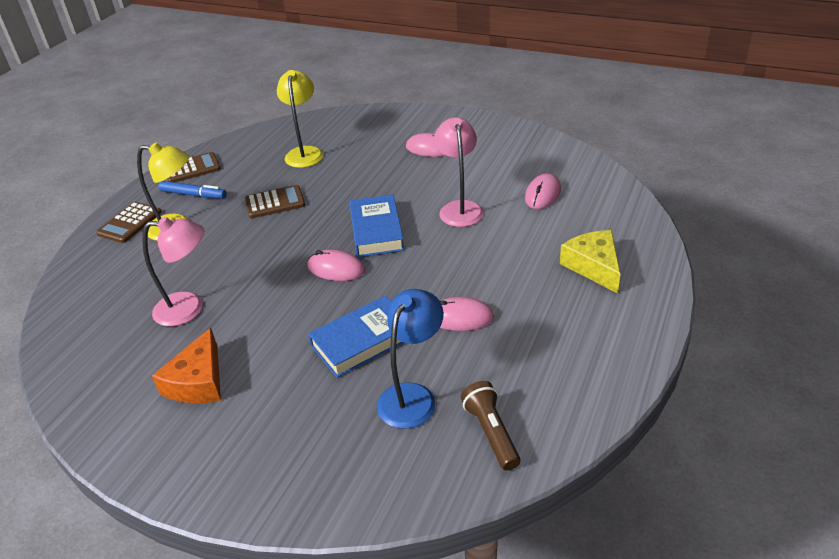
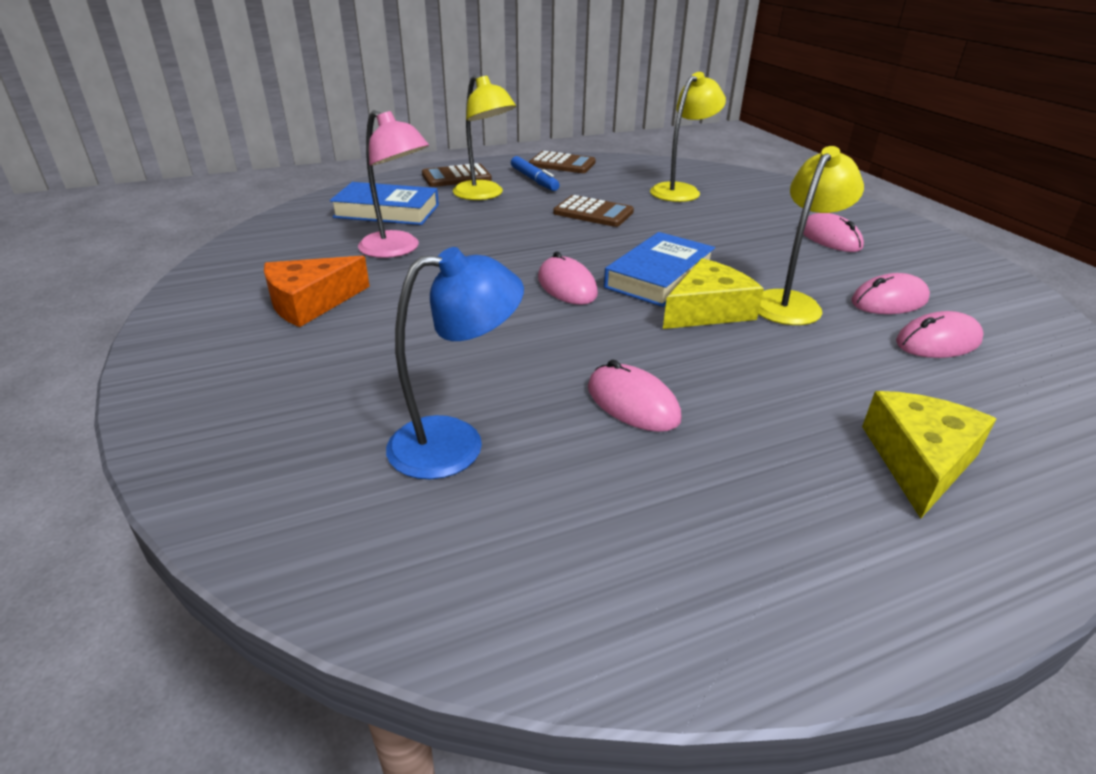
camera: 40 degrees right, 5 degrees down
(363, 341) = (492, 359): blue book -> blue book (387, 211)
(428, 239) = (707, 310): none -> yellow cheese
(459, 208) = (791, 302): pink lamp -> yellow lamp
(491, 432) = (477, 554): brown flashlight -> none
(500, 179) = (889, 301): none -> pink mouse

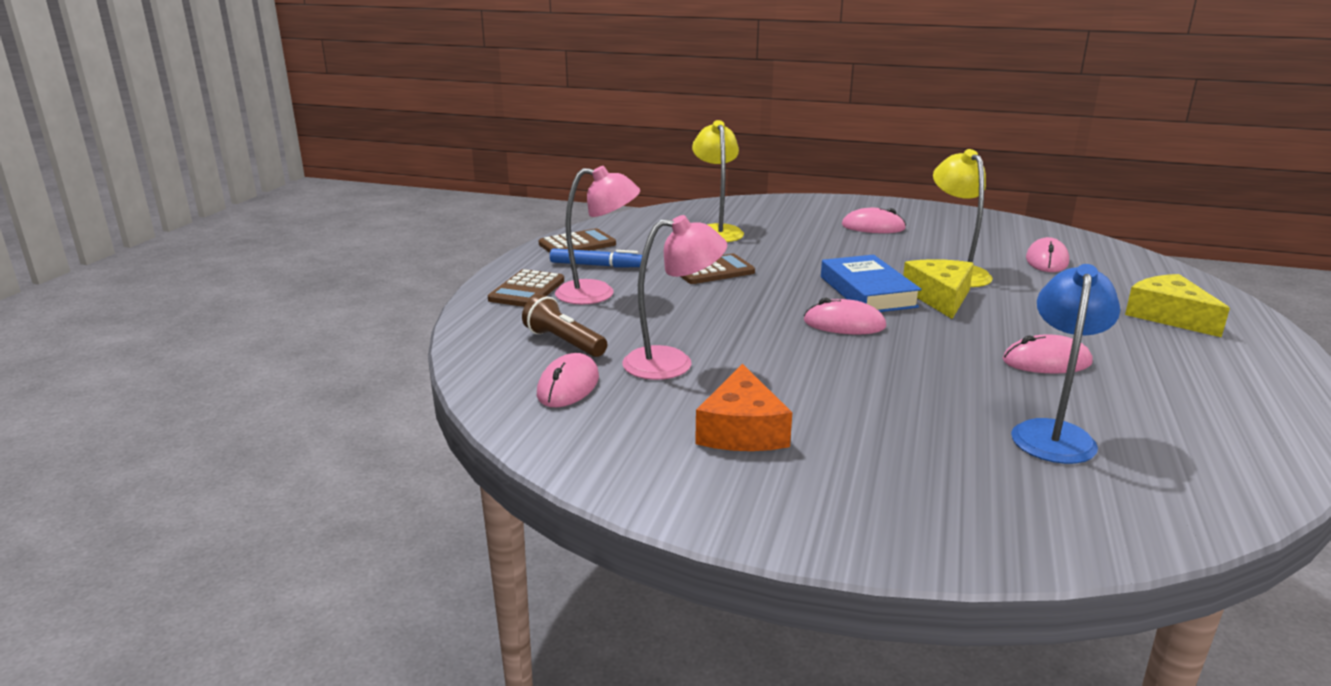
camera: 50 degrees left, 10 degrees down
(387, 211) = (564, 342): blue book -> brown flashlight
(484, 195) = (597, 293): yellow lamp -> pink lamp
(889, 301) = (983, 250): pink mouse -> pink mouse (568, 386)

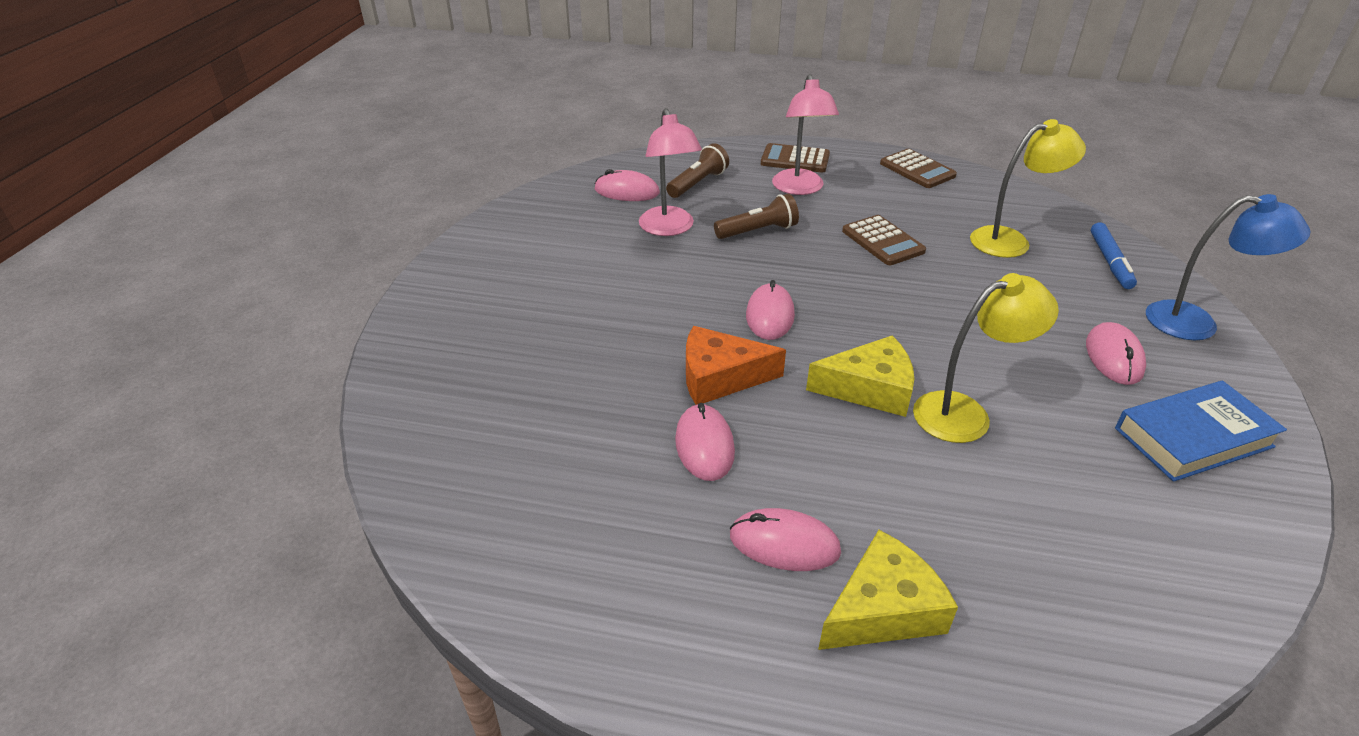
camera: 85 degrees right, 15 degrees up
(597, 265) = (866, 183): blue marker -> blue marker (1110, 261)
(686, 318) = (758, 231): none -> brown flashlight
(742, 430) = (563, 260): orange cheese -> orange cheese (720, 377)
(867, 292) = (865, 336): blue book -> blue book (1193, 437)
(1047, 260) = (1071, 518): pink mouse -> pink mouse (784, 543)
(1053, 433) = (551, 419): blue lamp -> blue lamp (1196, 323)

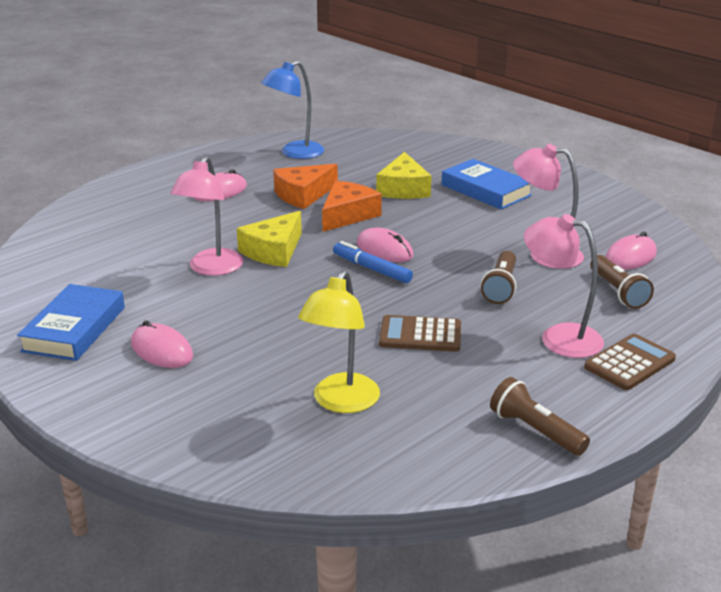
camera: 125 degrees right, 10 degrees down
(545, 305) = (485, 190): none -> blue book
(704, 445) = (303, 195): pink mouse -> orange cheese
(883, 609) = (159, 197): yellow cheese -> yellow cheese (403, 189)
(917, 170) = (535, 431): brown calculator -> brown flashlight
(965, 413) = (211, 269): yellow lamp -> pink lamp
(1110, 261) = (242, 437): blue marker -> blue marker (371, 269)
(1196, 323) = (123, 417): blue lamp -> blue lamp (294, 153)

